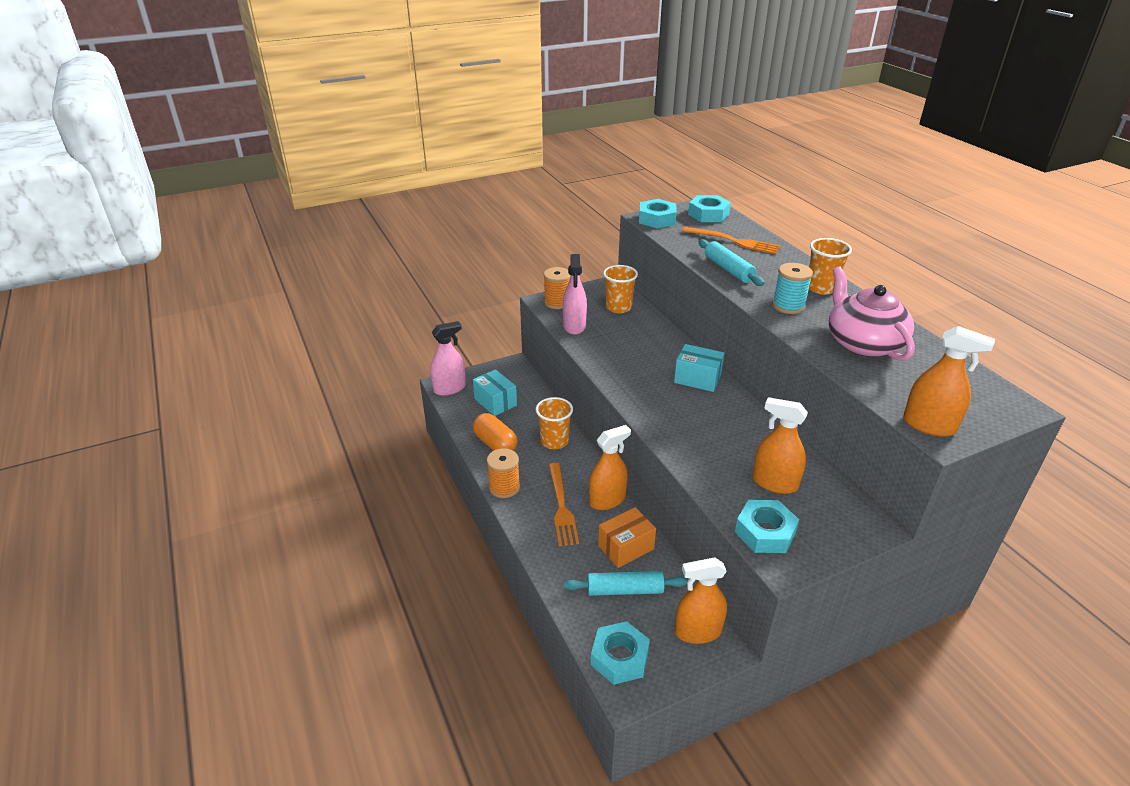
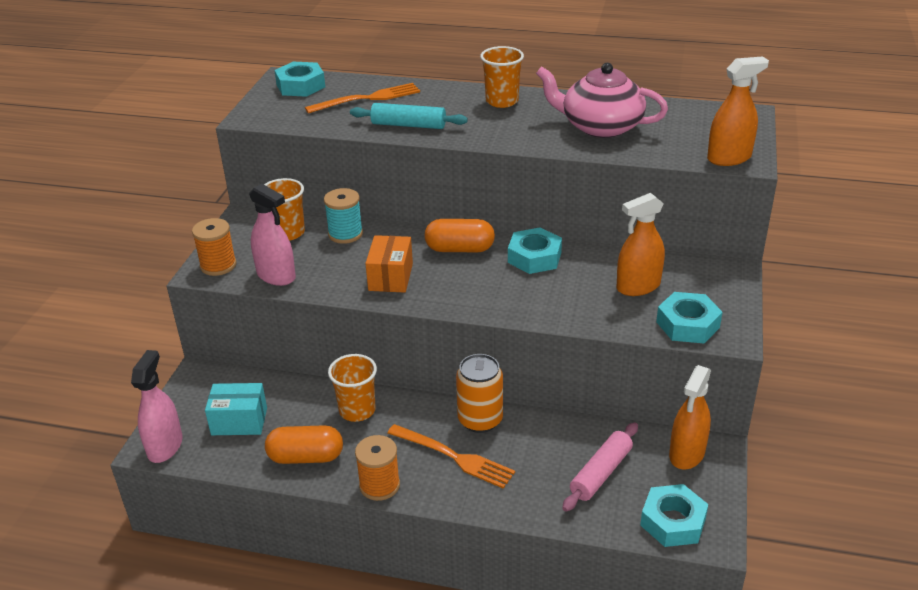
camera: 50 degrees left, 0 degrees up
(607, 500) = (480, 420): orange spray bottle -> orange can
(625, 590) = (601, 473): turquoise rolling pin -> pink rolling pin
(626, 547) = (551, 442): orange box -> orange box (390, 277)
(657, 219) = (262, 114): turquoise nut -> turquoise nut (534, 257)
(697, 379) = (460, 249): turquoise box -> orange capsule
(788, 306) = (505, 129): turquoise spool -> turquoise spool (345, 234)

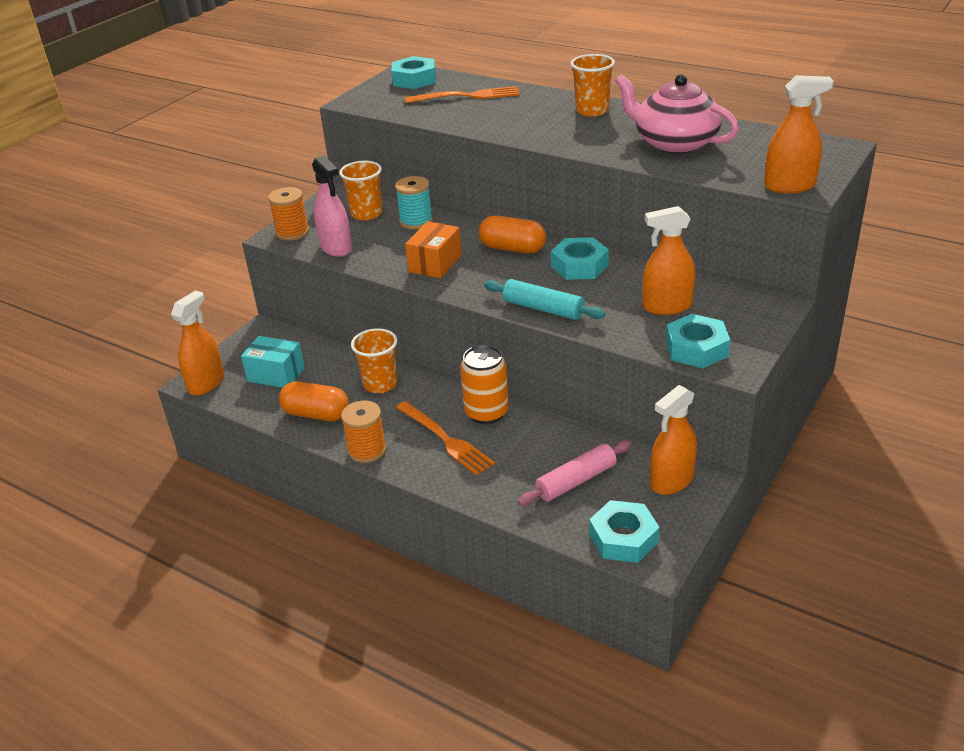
camera: 20 degrees right, 0 degrees up
(165, 446) = (206, 383): pink spray bottle -> orange spray bottle
(408, 125) = (489, 122): turquoise rolling pin -> turquoise rolling pin (543, 309)

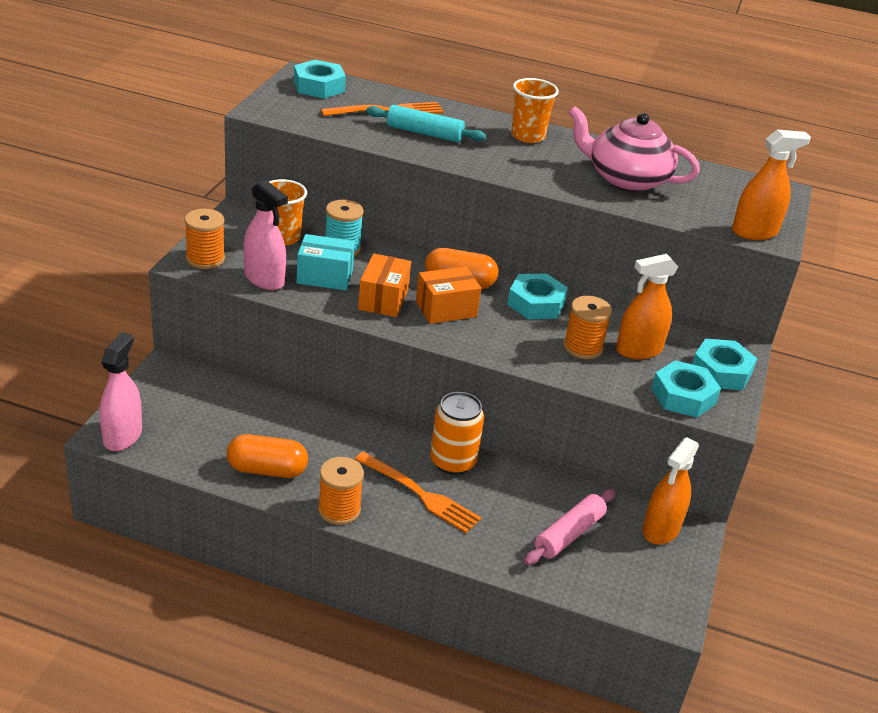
camera: 20 degrees left, 0 degrees up
(206, 383) = (122, 436): orange spray bottle -> pink spray bottle
(276, 374) = (203, 423): turquoise box -> turquoise box (325, 276)
(380, 384) = (326, 432): orange cup -> none
(490, 271) = (446, 309): none -> orange box
(543, 309) = (517, 353): turquoise rolling pin -> turquoise rolling pin (424, 133)
(610, 304) = (582, 347): none -> orange spool
(623, 538) = (635, 593): turquoise nut -> turquoise nut (721, 371)

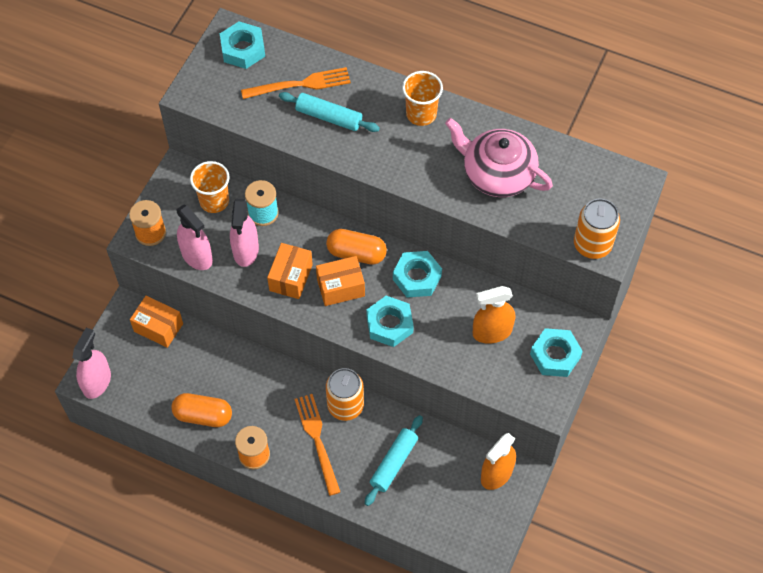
camera: 10 degrees right, 25 degrees up
(204, 386) = (158, 327): none -> orange box
(325, 276) = (246, 250): turquoise box -> pink spray bottle
(421, 494) = (317, 439): orange fork -> orange fork turned 150 degrees counterclockwise
(526, 518) = (394, 463): none -> turquoise rolling pin
(569, 534) = (424, 478): pink rolling pin -> none
(582, 347) = (446, 330): orange spool -> none
(683, 396) = (516, 385): turquoise nut -> turquoise nut (389, 324)
(754, 232) = (592, 245): orange spray bottle -> orange can

